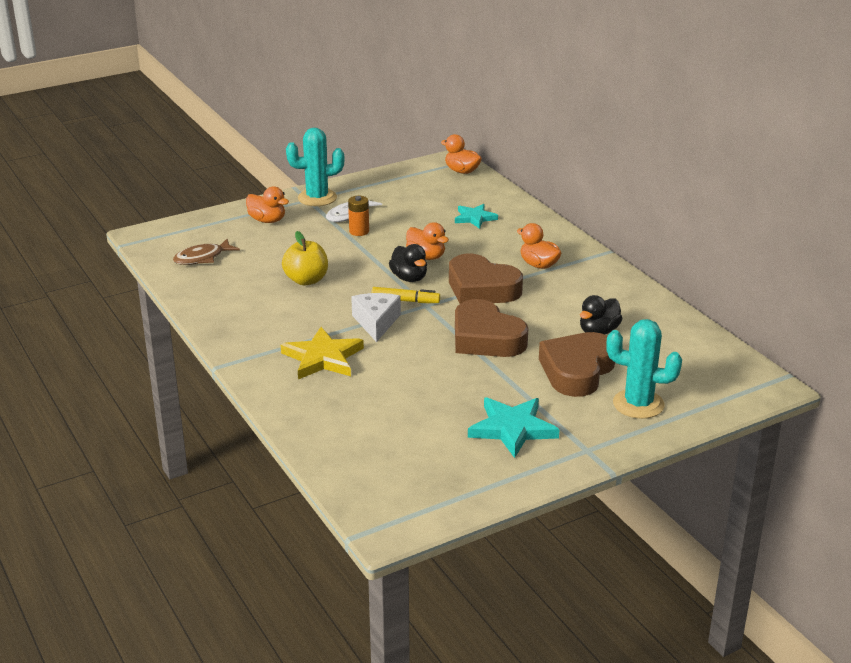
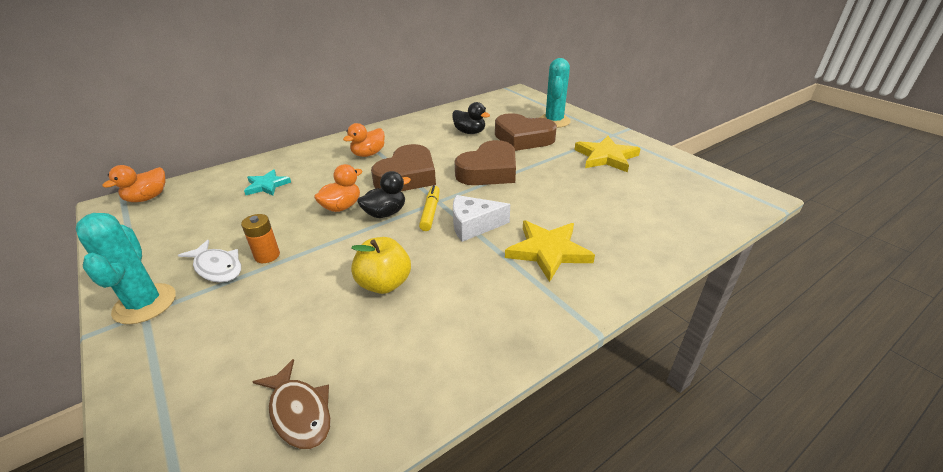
camera: 95 degrees left, 5 degrees up
(267, 220) = (193, 349): orange duck -> none
(512, 429) = (606, 157): turquoise star -> yellow star

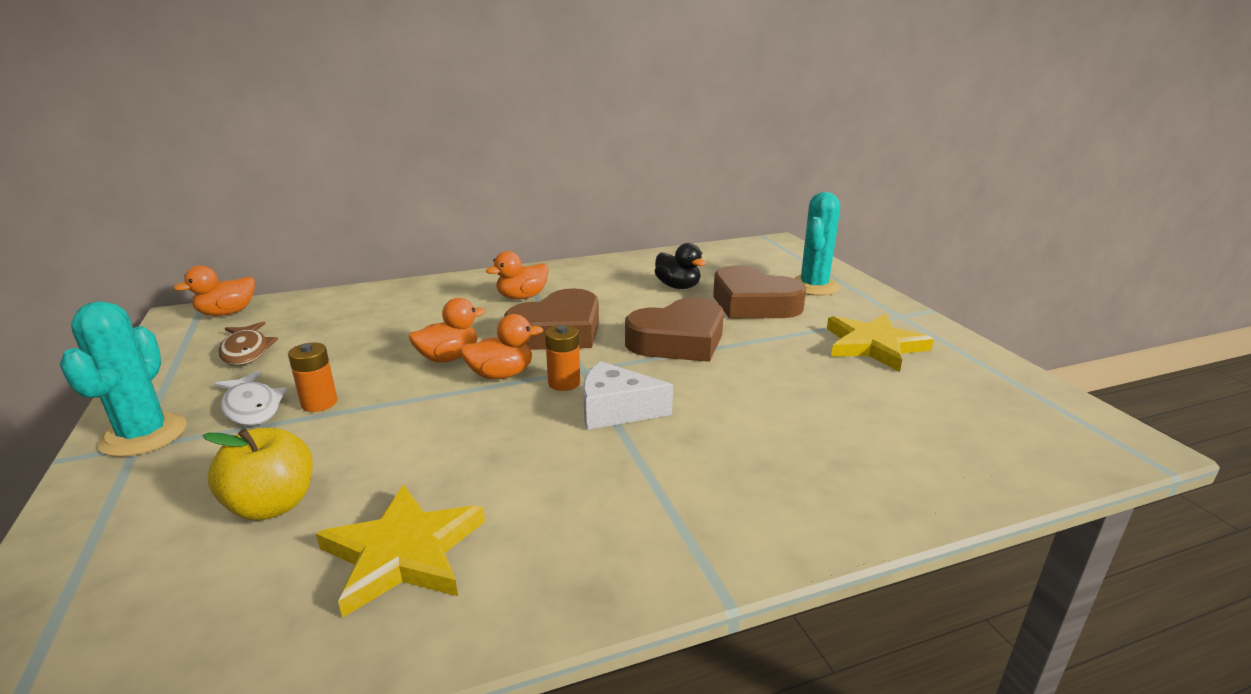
camera: 15 degrees right, 10 degrees down
(267, 185) = (371, 318): turquoise star -> none
(299, 412) = (232, 616): brown fish -> brown fish (246, 351)
(384, 284) = (446, 467): yellow apple -> yellow apple (272, 505)
(385, 213) = (501, 375): black duck -> orange duck
(430, 212) = (564, 383): yellow marker -> orange battery
(548, 251) = (711, 466): yellow star -> yellow star (403, 553)

